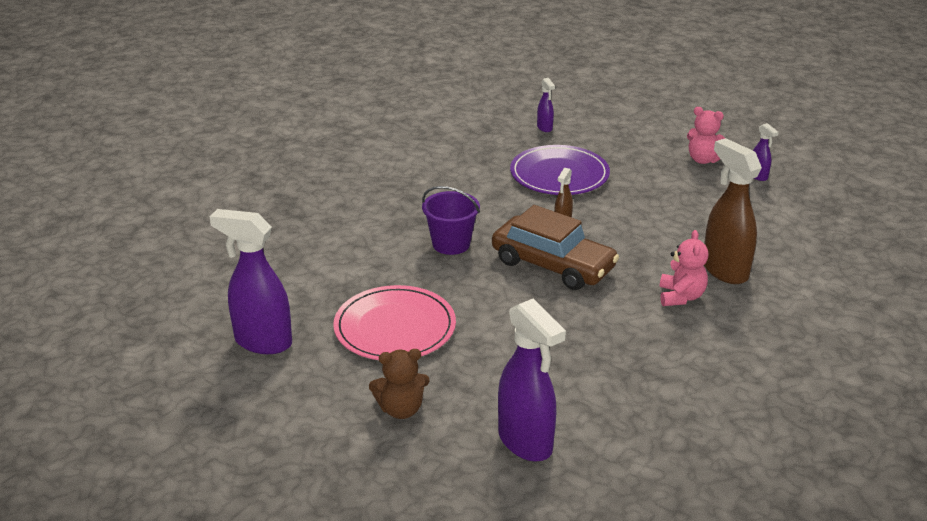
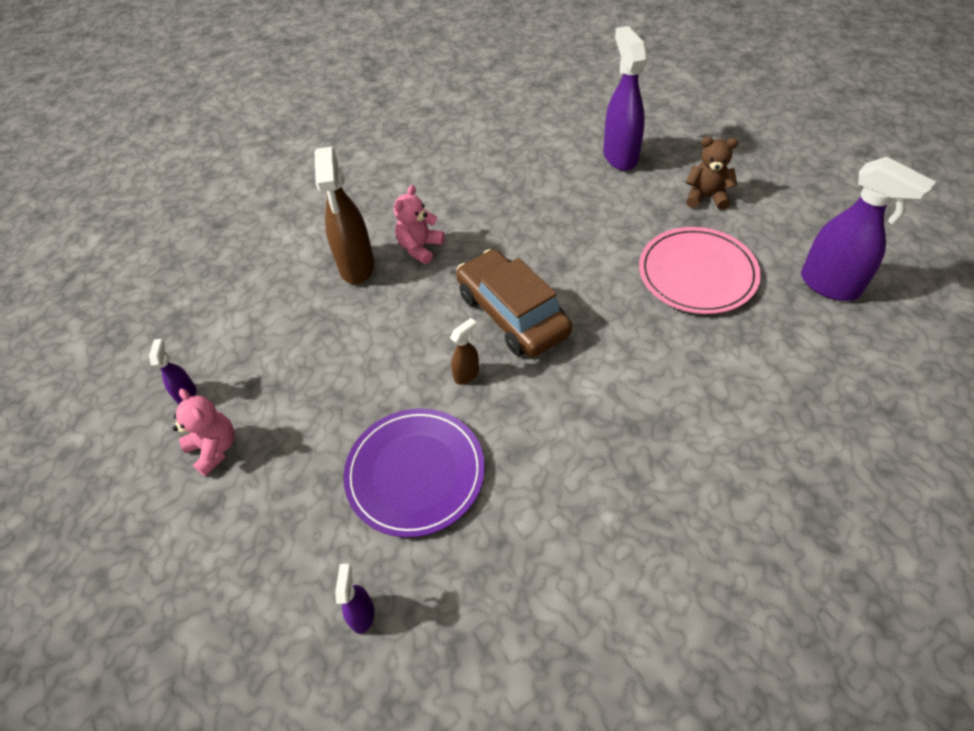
camera: 155 degrees left, 20 degrees up
(451, 244) = (609, 373): purple bucket -> none

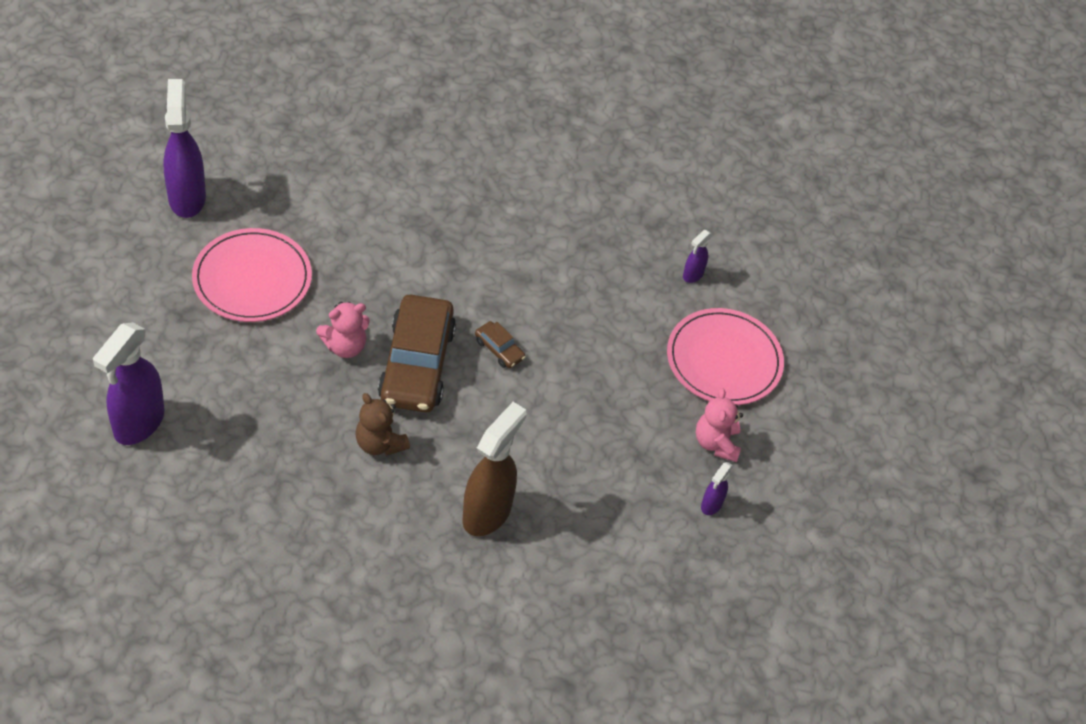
camera: 150 degrees left, 0 degrees up
(259, 538) = (724, 360): none -> pink plate
(415, 473) = (596, 318): purple plate -> none
(420, 248) = (417, 485): pink teddy bear -> pink teddy bear (345, 346)
(467, 374) = (499, 349): brown spray bottle -> brown car
(706, 197) = (143, 324): brown teddy bear -> brown teddy bear (379, 443)

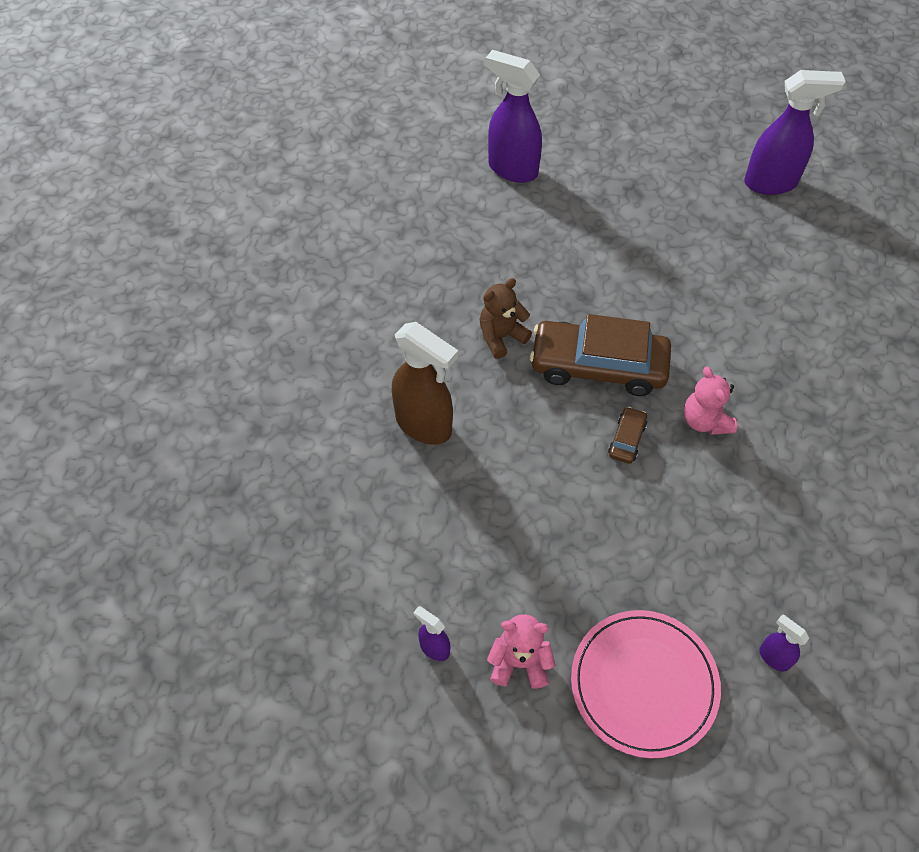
camera: 100 degrees right, 5 degrees up
(252, 278) = (683, 235): pink plate -> none
(345, 346) = (613, 307): pink teddy bear -> pink teddy bear (705, 421)
(499, 349) = (627, 439): brown car -> brown car turned 150 degrees clockwise

